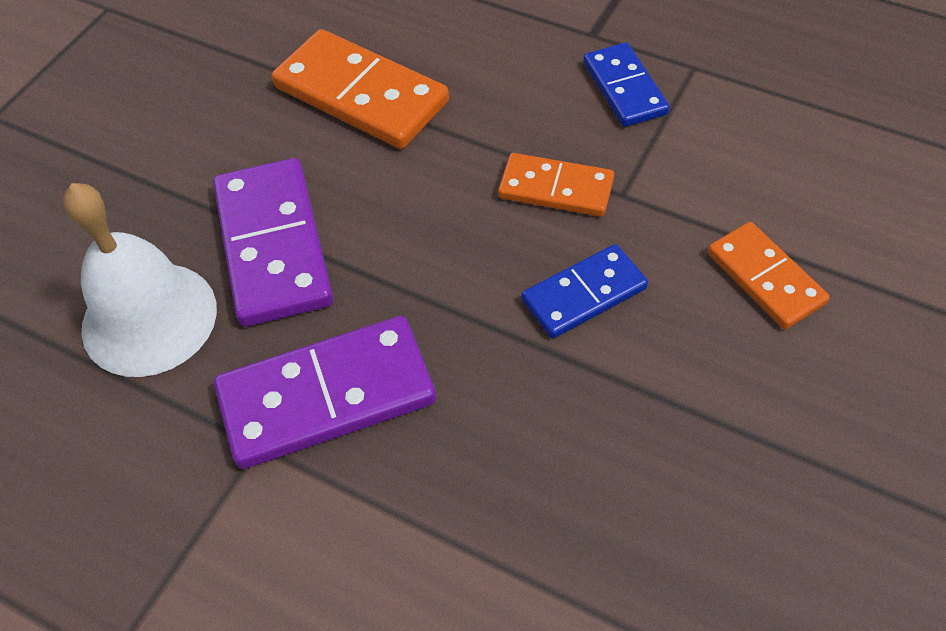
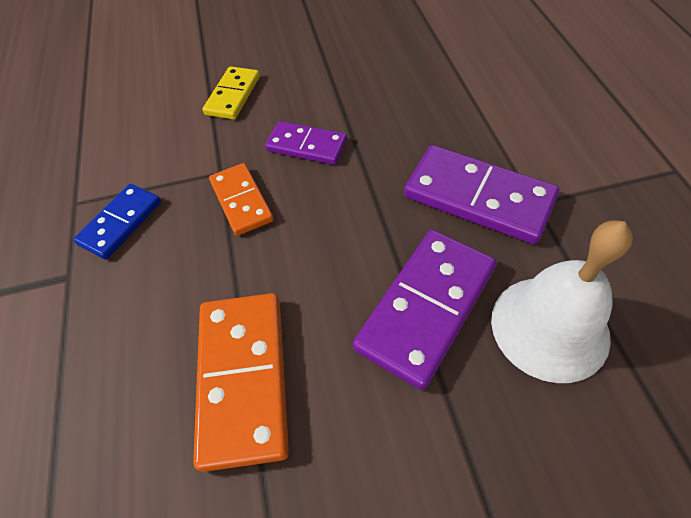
camera: 130 degrees left, 0 degrees up
(584, 294) = (306, 145): blue domino -> purple domino
(765, 278) = (233, 95): orange domino -> yellow domino

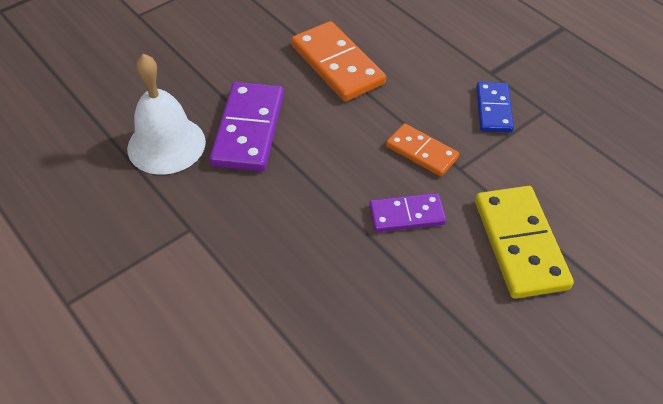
camera: 150 degrees right, 5 degrees down
(233, 95) = (520, 244): yellow domino -> yellow domino, size x1.65
(478, 198) = (237, 217): purple domino -> none

